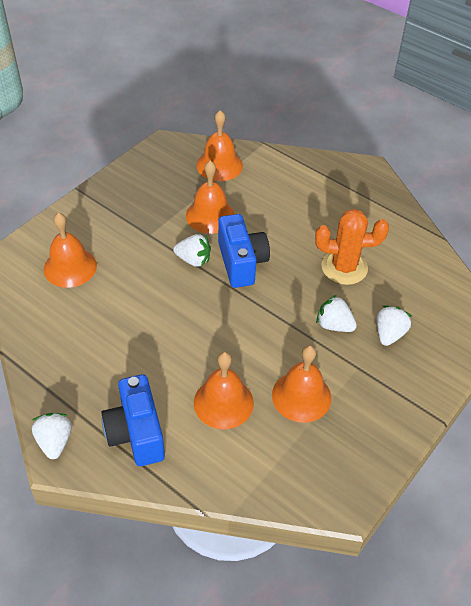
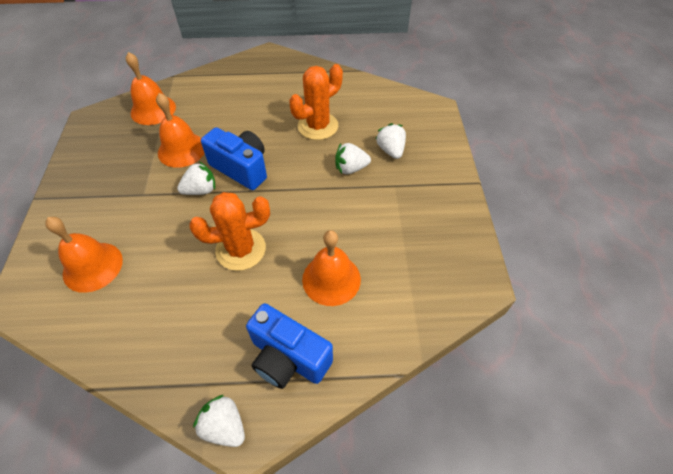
camera: 40 degrees left, 5 degrees up
(179, 328) = (241, 249): none -> orange cactus
(301, 396) = (379, 232): orange bell -> none

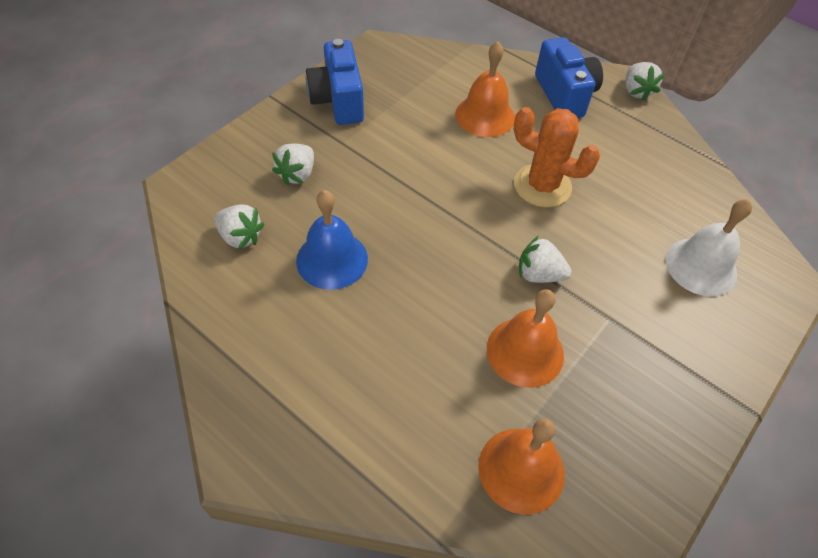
camera: 140 degrees left, 0 degrees up
(92, 266) = (701, 266): orange bell -> white bell
(241, 168) = (473, 269): blue camera -> blue camera (338, 101)
(318, 126) = (332, 259): orange cactus -> blue bell
(351, 168) = (360, 185): white strawberry -> white strawberry (240, 237)

